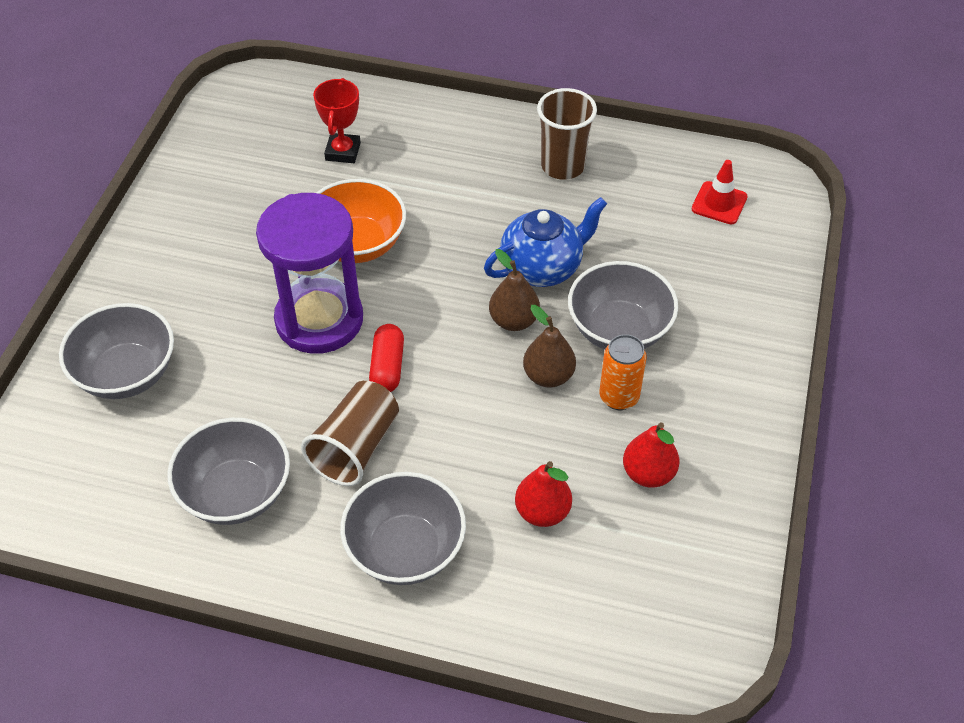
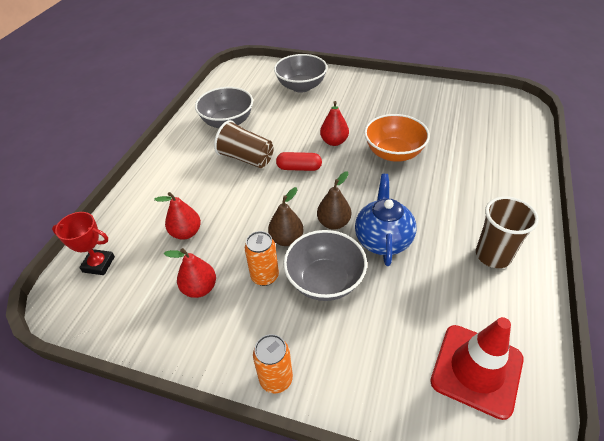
camera: 95 degrees right, 5 degrees down
(319, 320) = (334, 141): purple hourglass -> red pear
(343, 152) = (473, 144): red trophy -> red trophy (98, 264)
(405, 550) = (179, 177): grey bowl -> none
(542, 267) = (383, 239): blue teapot -> blue teapot turned 150 degrees counterclockwise
(719, 203) = (476, 370): red traffic cone -> red traffic cone, size x1.76
(764, 374) = (276, 379): none -> orange can

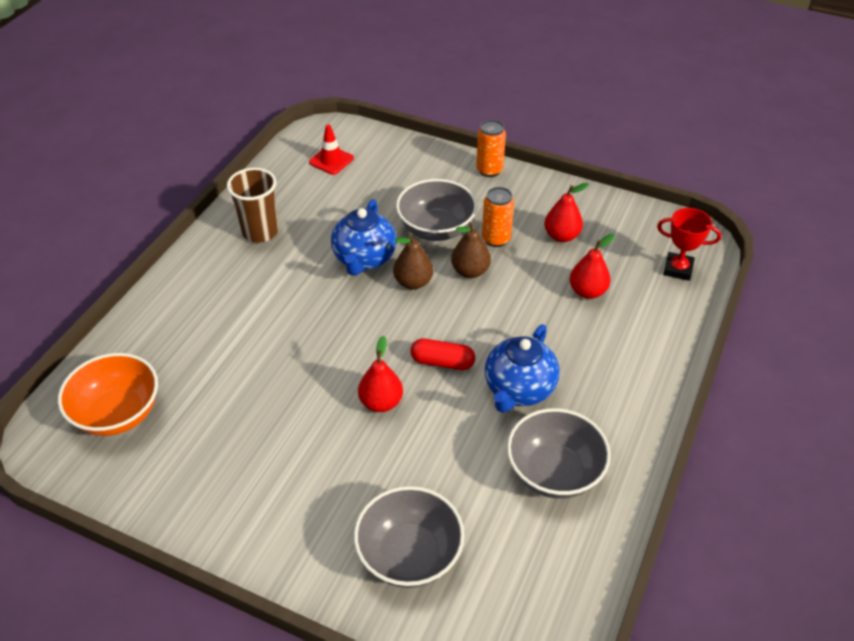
camera: 175 degrees left, 0 degrees up
(246, 158) = (519, 389): brown cup -> blue teapot
(393, 153) = (301, 369): orange bowl -> orange bowl (118, 413)
(476, 370) = (331, 160): red traffic cone -> red traffic cone, size x0.57

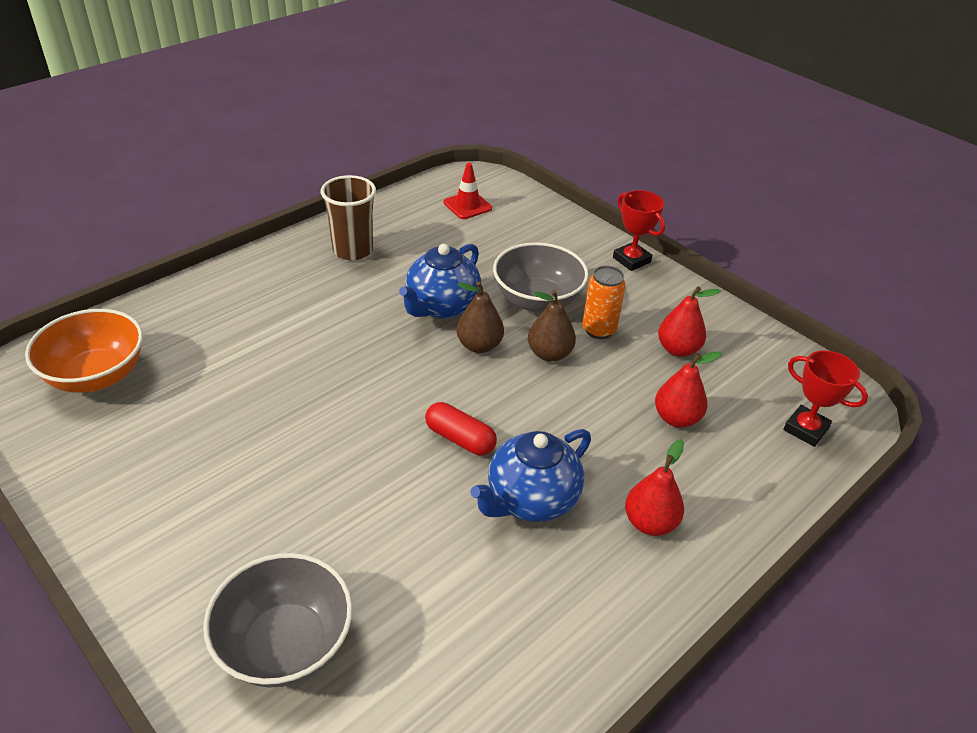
camera: 20 degrees right, 5 degrees down
(381, 402) = (365, 458): red pear -> red pear (650, 523)
(489, 170) = (631, 260): orange can -> red trophy
(554, 472) = (517, 614): grey bowl -> none

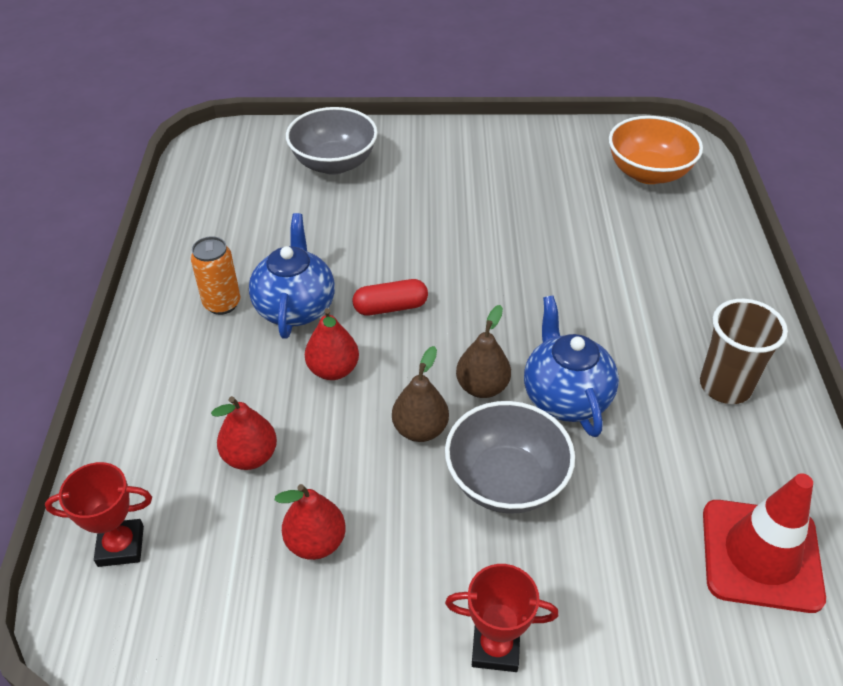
camera: 135 degrees right, 5 degrees up
(467, 205) = (761, 555): red traffic cone -> red traffic cone, size x1.76
(598, 330) = (411, 497): orange can -> orange can (222, 304)
(650, 523) = (199, 353): red pear -> red pear (333, 369)

